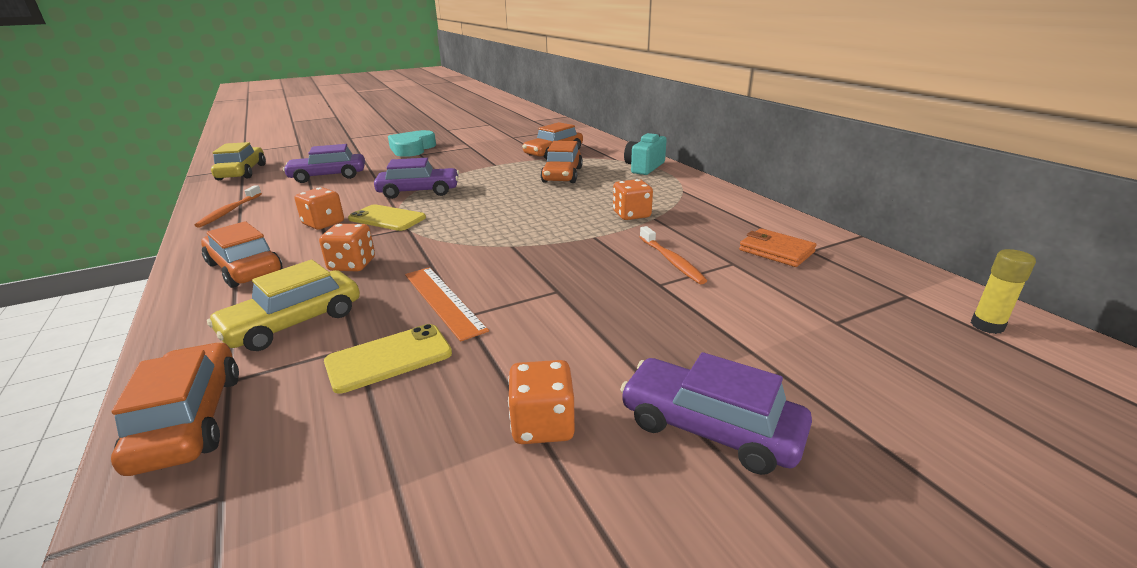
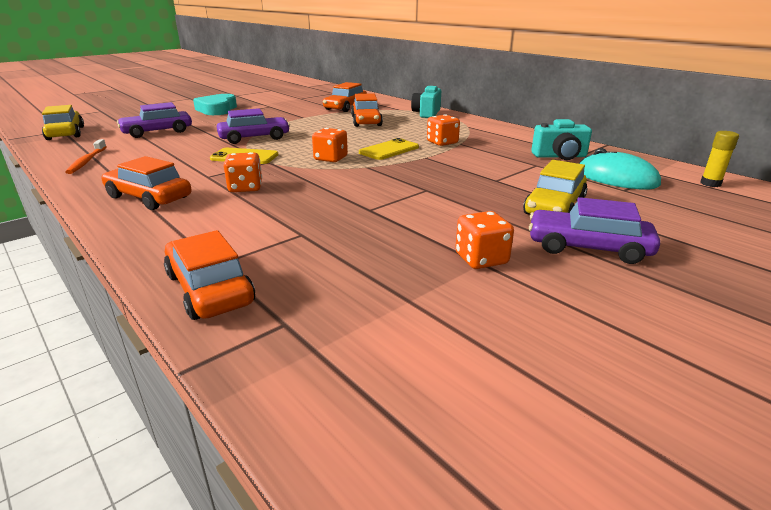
camera: 15 degrees left, 0 degrees up
(293, 323) = (234, 226): yellow car -> yellow car (554, 206)
(323, 223) = (190, 164): orange dice -> orange dice (330, 158)
(389, 358) = (335, 238): yellow phone -> yellow phone (389, 150)
(443, 301) = (345, 202): orange ruler -> none
(671, 261) = (493, 167): orange toothbrush -> none
(776, 251) = (559, 156): orange wallet -> turquoise camera
(837, 298) = (616, 178): none -> turquoise mouse

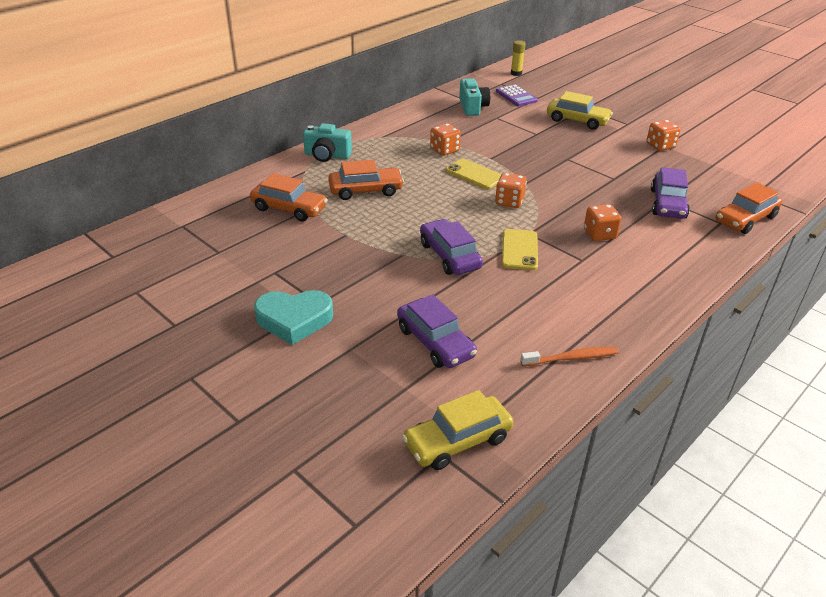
camera: 95 degrees left, 10 degrees up
(149, 197) = (644, 278): orange car -> none
(587, 247) = (629, 119): purple car -> purple car (667, 204)
(616, 178) = (516, 96): turquoise mouse -> purple calculator

